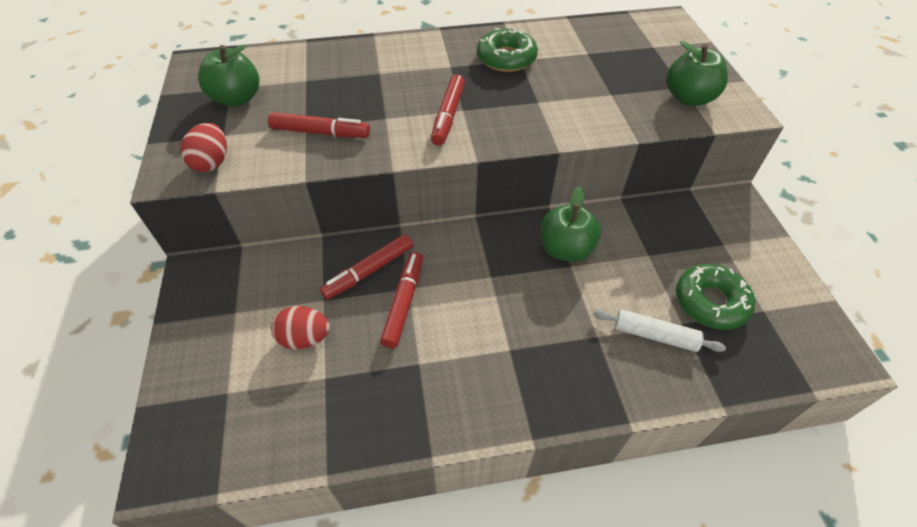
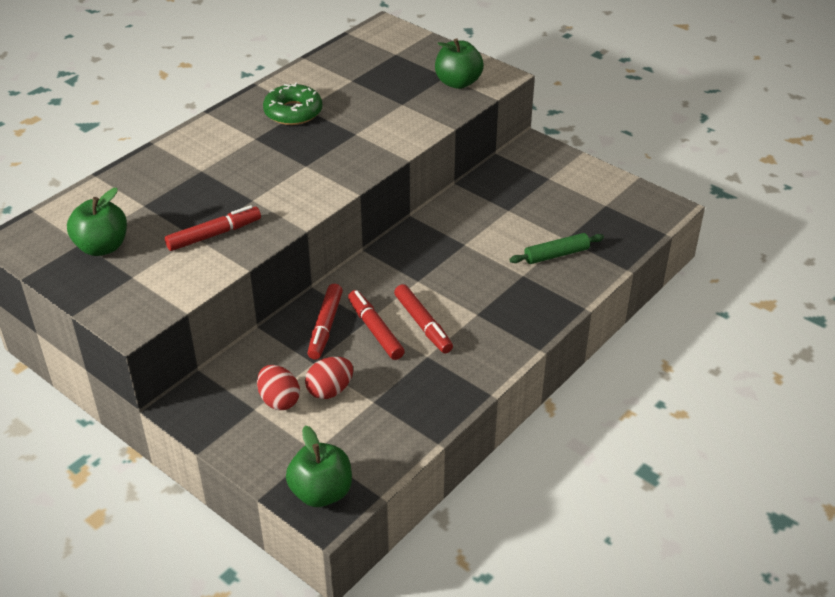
camera: 40 degrees left, 10 degrees down
(212, 162) = (154, 297): red egg -> red egg (279, 400)
(448, 116) = (300, 175): red marker -> red marker (423, 324)
(565, 249) = (450, 236): green apple -> green apple (321, 492)
(655, 335) = (556, 255): white rolling pin -> green rolling pin
(710, 302) = (571, 217): green donut -> none

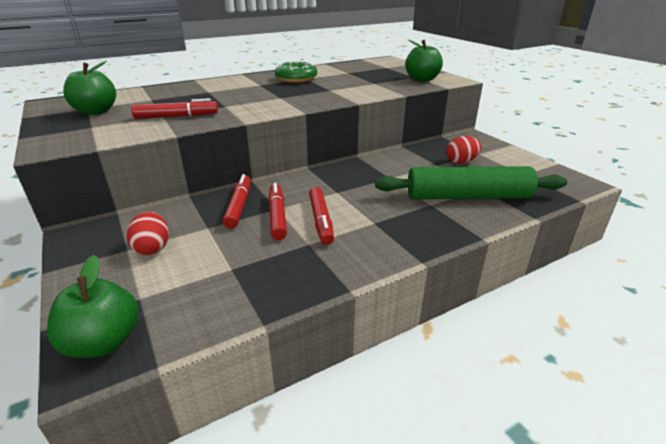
camera: 20 degrees right, 10 degrees down
(325, 327) = (239, 206): red marker -> red marker turned 150 degrees clockwise
(330, 390) = (201, 250): red egg -> red egg (461, 162)
(556, 255) = (468, 196): green rolling pin -> green rolling pin, size x2.00

